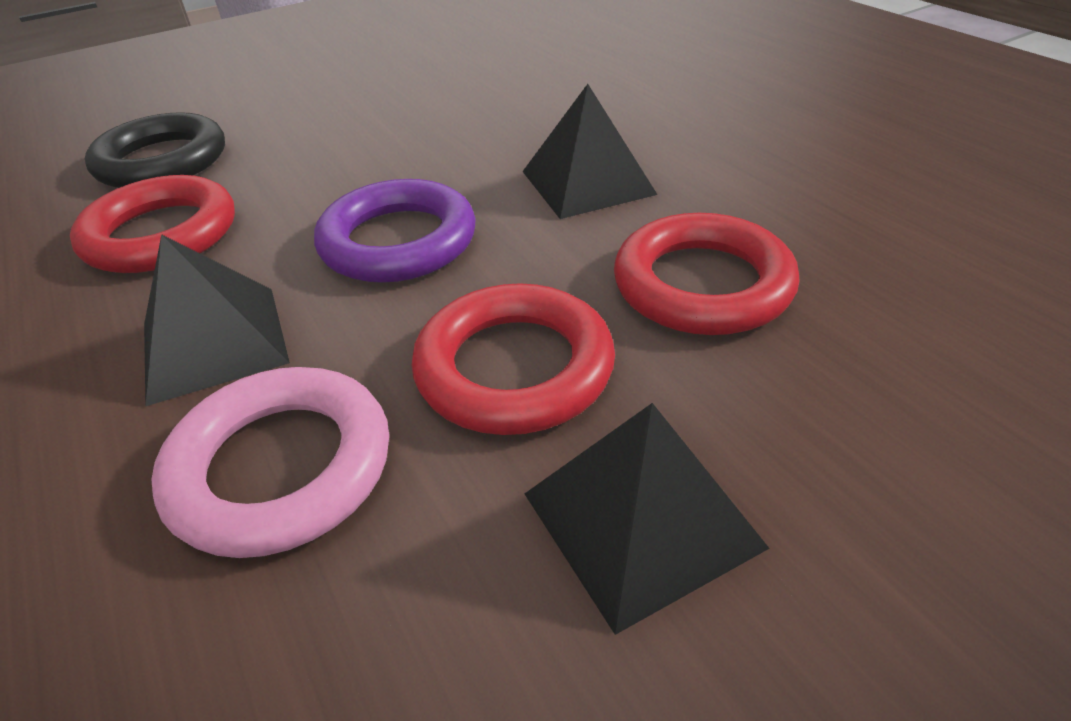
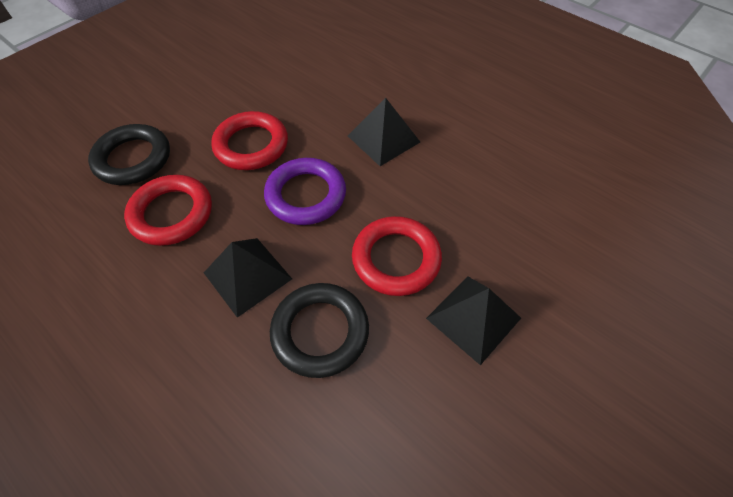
camera: 20 degrees left, 15 degrees up
(281, 467) = (320, 332): pink ring -> black ring
(702, 284) = (459, 196): red ring -> red ring (251, 145)

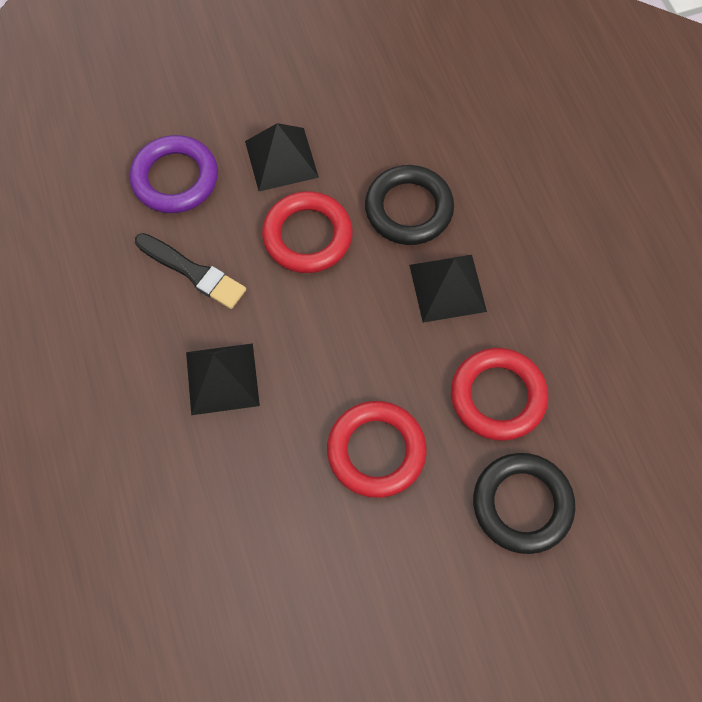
camera: 150 degrees left, 10 degrees up
(306, 195) = (350, 347): purple ring -> purple ring (175, 178)
(461, 189) = (193, 272): none -> black brush

